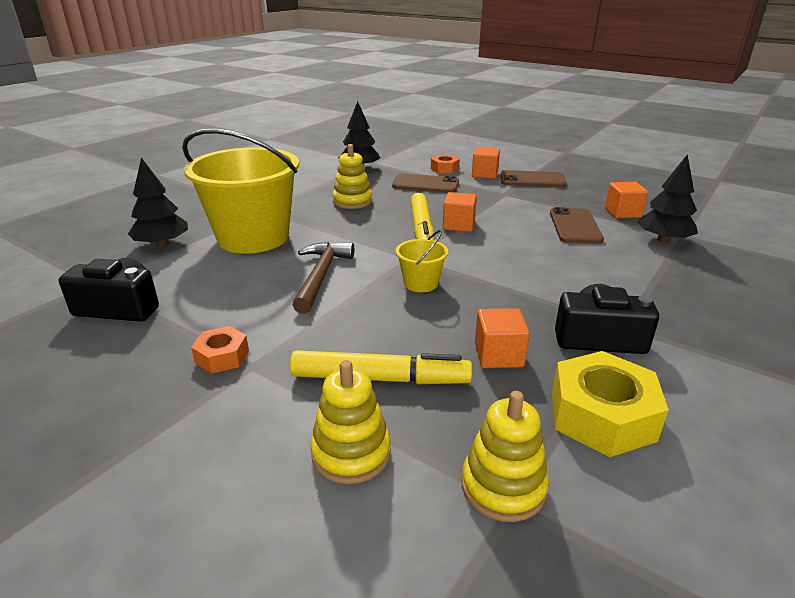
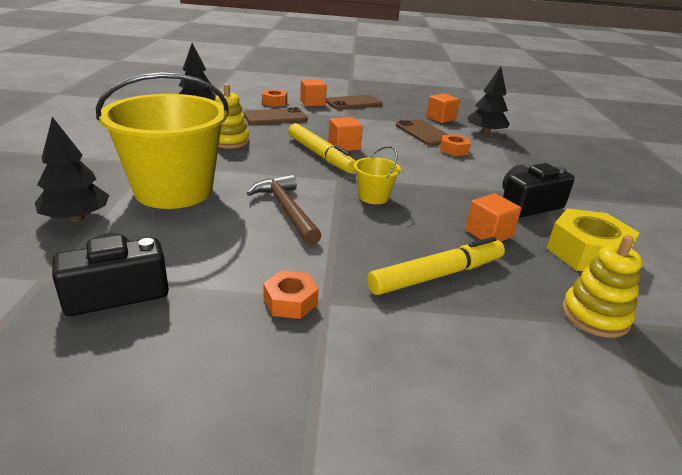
camera: 35 degrees left, 0 degrees up
(351, 453) = (487, 334): yellow stacking toy -> none
(588, 252) = (454, 150): none -> orange nut

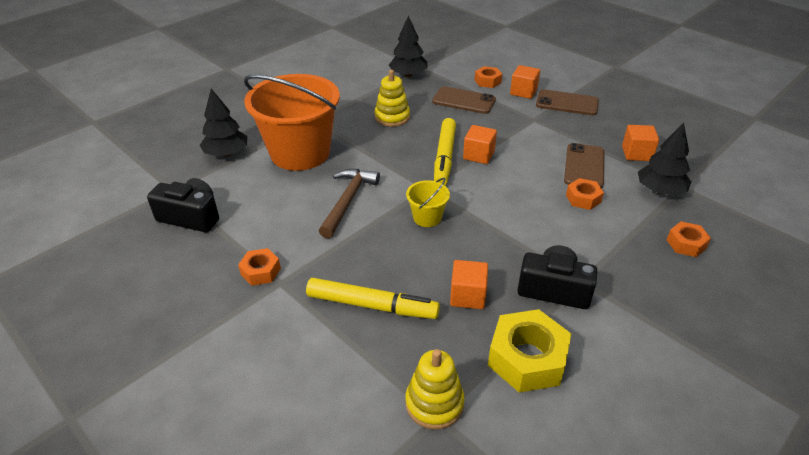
camera: 45 degrees right, 10 degrees up
(174, 190) = (300, 153): yellow bucket -> orange bucket
(543, 154) = (686, 244): none -> orange nut

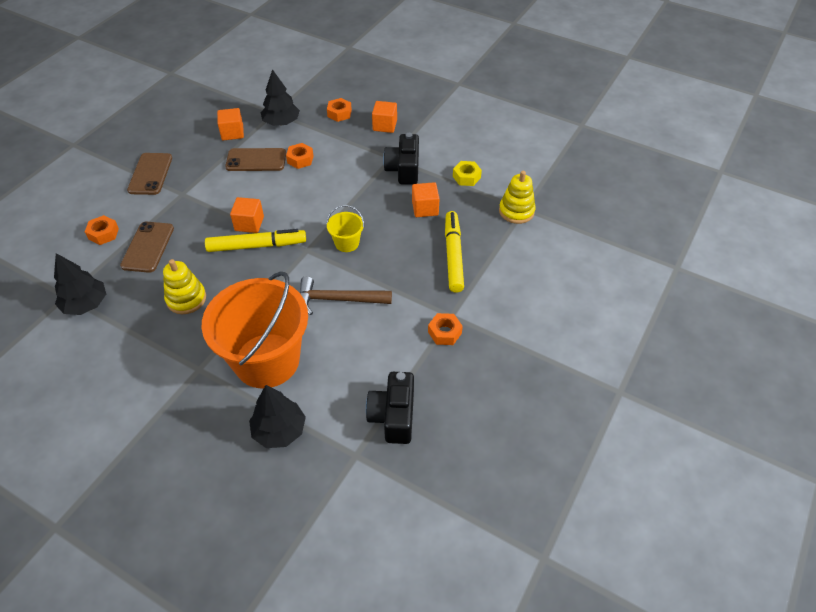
camera: 105 degrees left, 10 degrees up
(523, 92) = (128, 205): orange cube -> orange cube (385, 125)
(527, 358) = (466, 177): yellow nut -> yellow nut, size x0.55

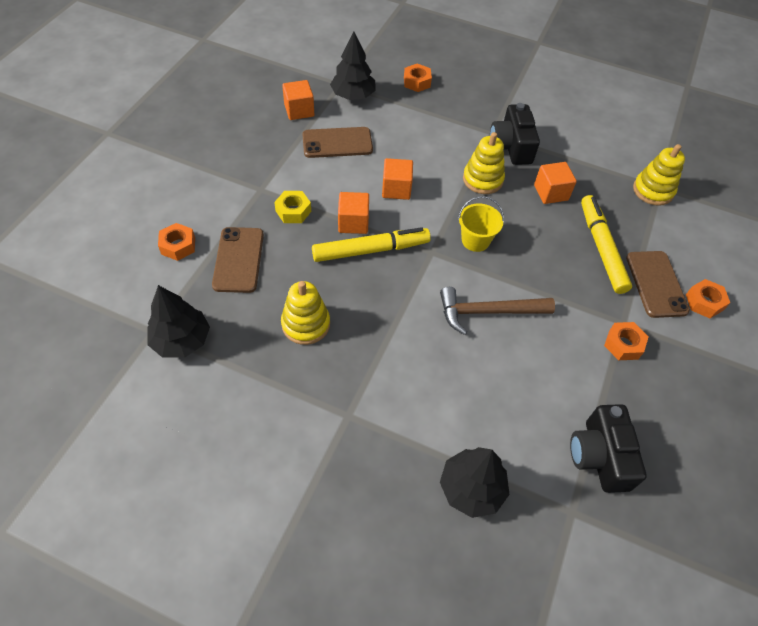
camera: 10 degrees left, 5 degrees up
(150, 174) = (215, 166): brown phone -> brown phone (656, 284)
(267, 360) = (428, 397): orange bucket -> none
(300, 159) = (389, 140): orange nut -> orange nut (704, 302)
(369, 195) = (482, 179): none -> yellow stacking toy
(385, 125) = (473, 94): orange cube -> orange cube (396, 189)
(466, 177) = (584, 152): yellow nut -> yellow nut (293, 211)

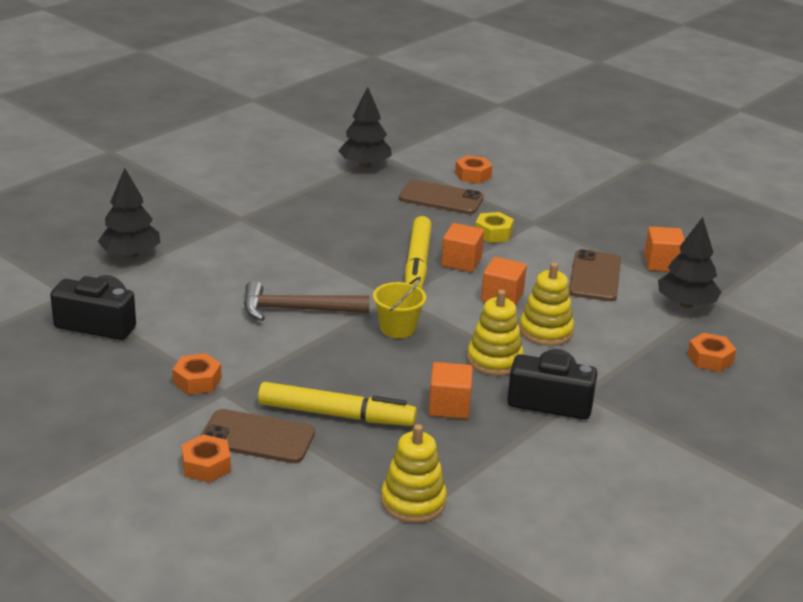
camera: 110 degrees right, 25 degrees down
(306, 324) = (346, 216): yellow stacking toy -> yellow stacking toy (546, 331)
(488, 312) = (297, 309): brown hammer -> brown hammer turned 105 degrees counterclockwise

